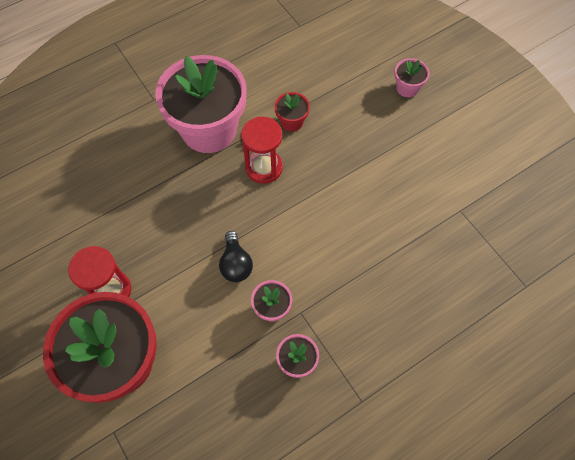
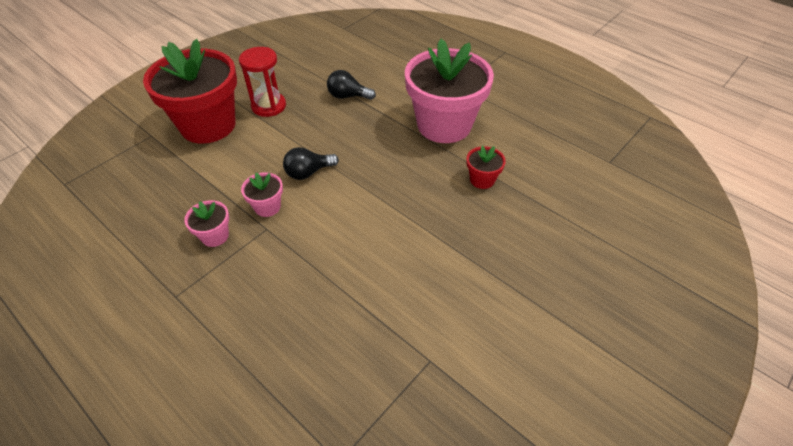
camera: 75 degrees right, 15 degrees down
(127, 205) = (348, 96): none -> black light bulb
(264, 167) = (418, 170): red hourglass -> none
(407, 88) = (585, 274): pink flower pot -> none

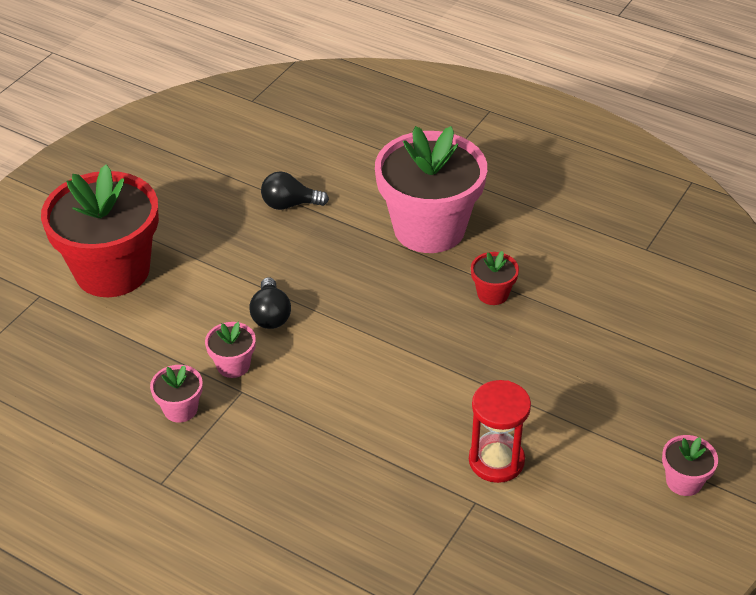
camera: 10 degrees left, 5 degrees down
(269, 106) = (185, 233): red hourglass -> red hourglass (496, 460)
(308, 172) = (270, 315): black light bulb -> black light bulb turned 60 degrees counterclockwise
(624, 373) = (684, 481): none -> pink flower pot

